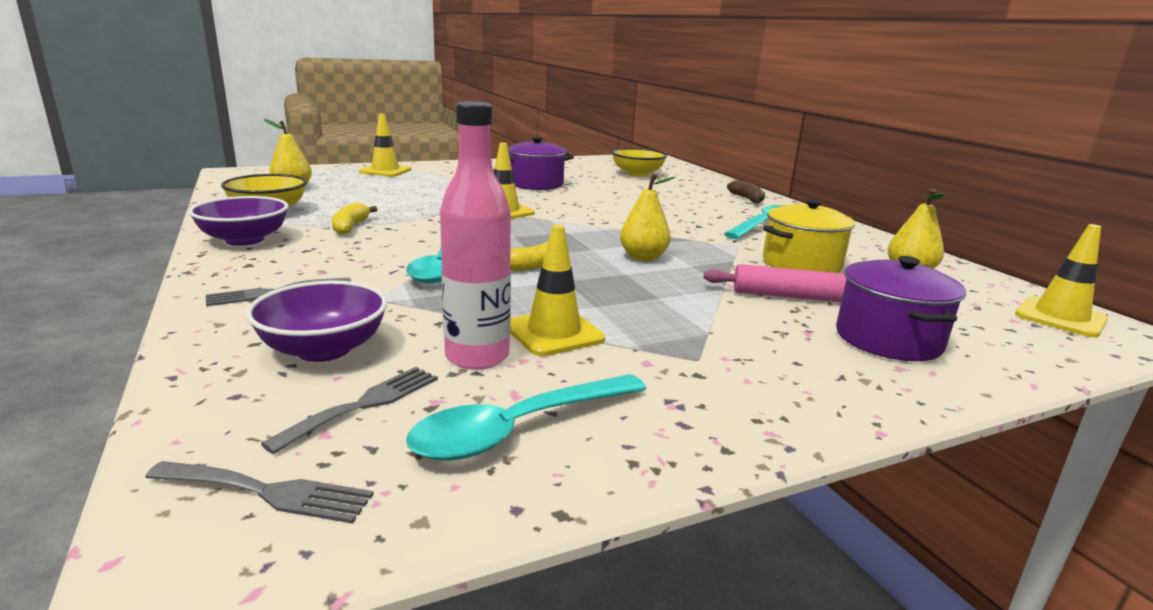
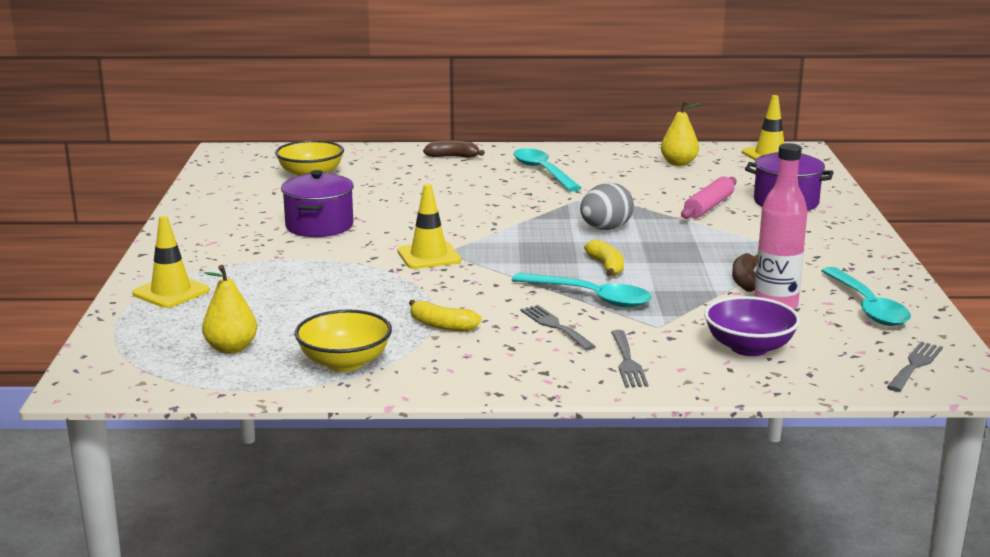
camera: 65 degrees left, 0 degrees up
(244, 240) = (459, 374): purple bowl -> none
(364, 404) = (831, 340): grey fork -> grey fork (555, 326)
(554, 333) = (745, 280): yellow traffic cone -> brown banana
(643, 257) = (605, 229): yellow pear -> grey egg
(801, 264) = (647, 187): yellow pot -> none

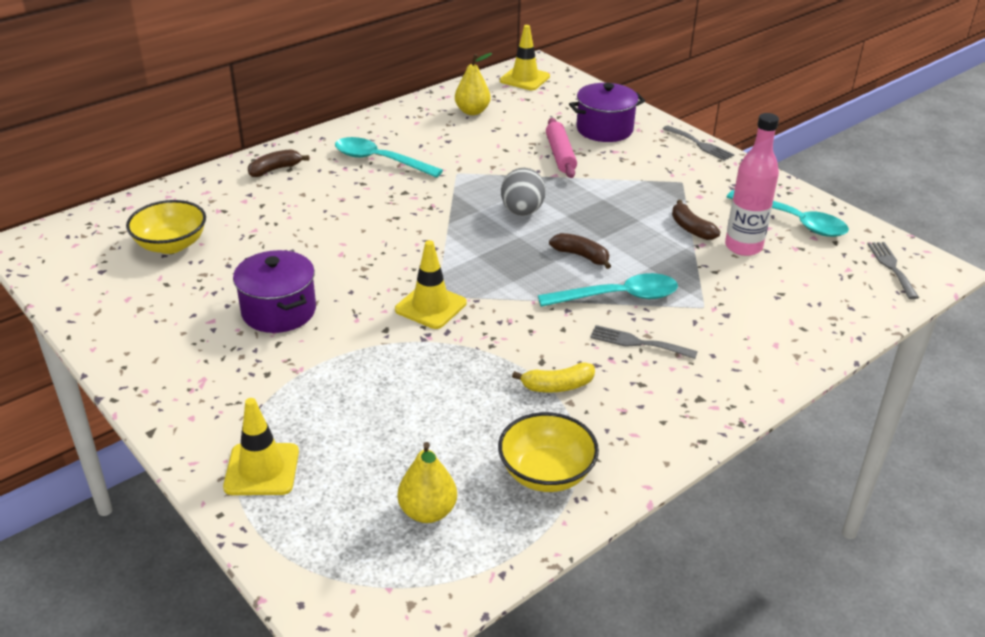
camera: 40 degrees left, 15 degrees up
(606, 266) = (581, 256): yellow banana -> brown banana
(627, 362) = (736, 356): grey fork -> grey fork (700, 144)
(749, 348) = (785, 300): purple bowl -> none

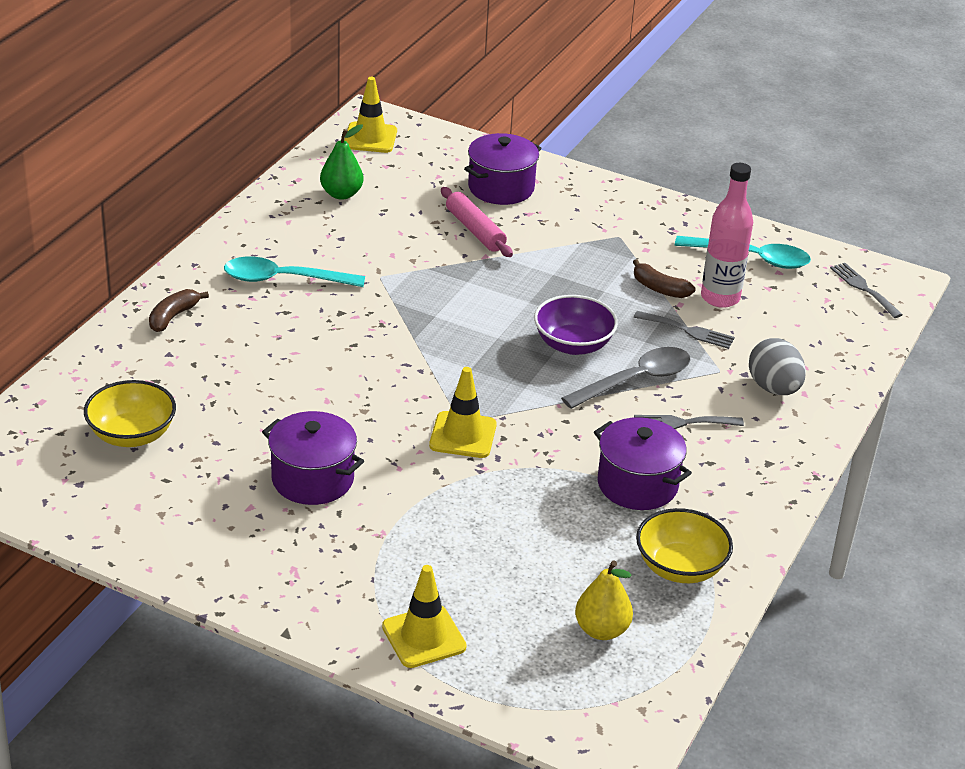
camera: 25 degrees left, 0 degrees up
(472, 111) = (341, 194): yellow pear -> green pear
(522, 211) = (481, 308): grey egg -> grey egg (774, 388)
(557, 386) = (637, 484): yellow banana -> purple pot
(581, 256) = (573, 344): brown banana -> purple bowl
(617, 297) = (635, 380): turquoise spoon -> grey spoon
(700, 144) = (611, 186): grey fork -> grey fork (688, 331)

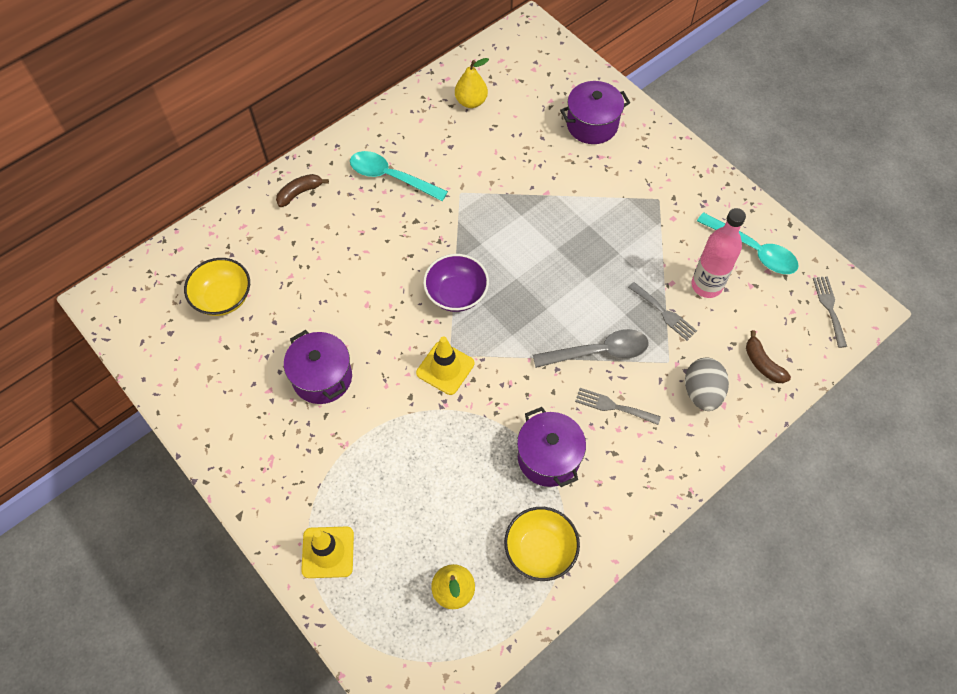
camera: 25 degrees right, 25 degrees up
(341, 194) = (471, 101): green pear -> yellow pear
(370, 138) = (518, 49): yellow traffic cone -> none
(475, 230) = (551, 164): pink rolling pin -> none
(573, 344) = (569, 301): purple bowl -> purple bowl (456, 294)
(659, 288) = (663, 262): brown banana -> brown banana (762, 363)

